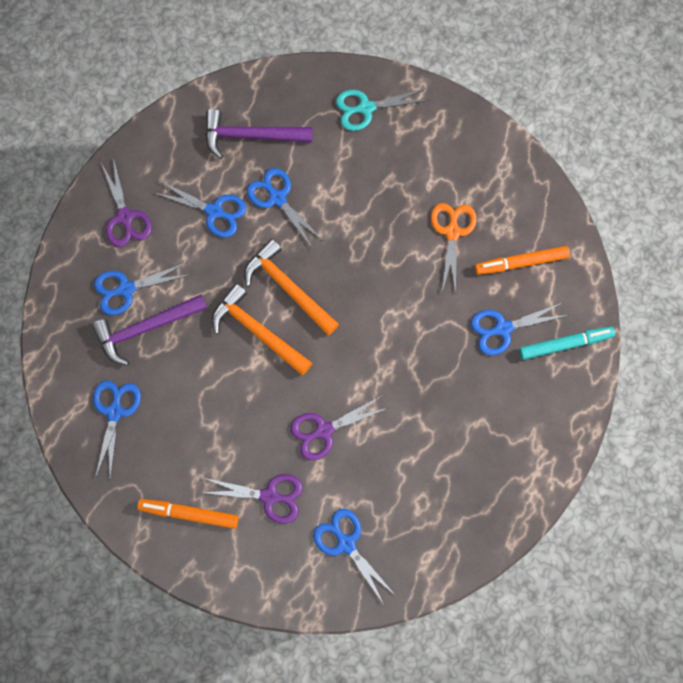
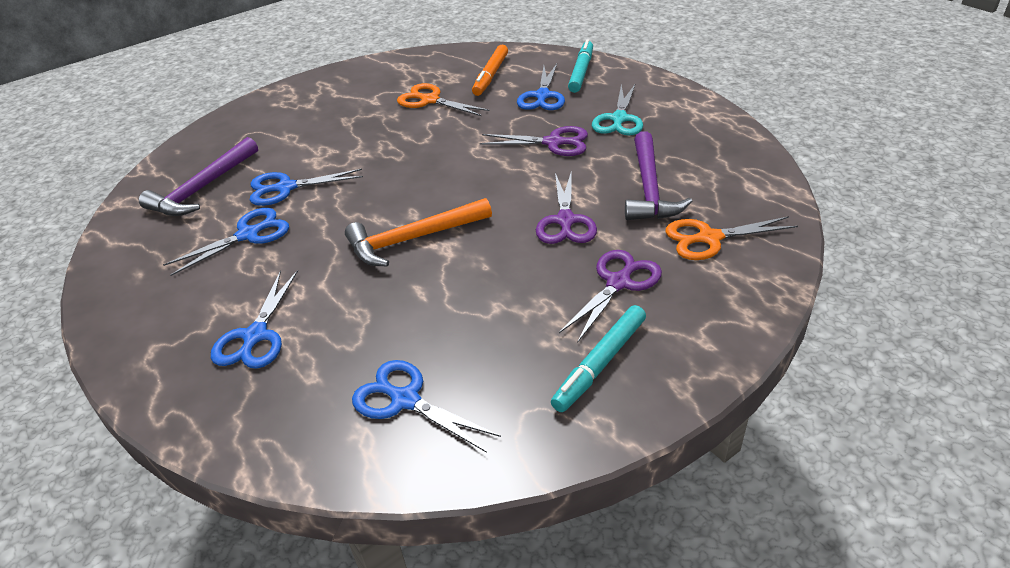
camera: 60 degrees left, 35 degrees down
(125, 217) = (170, 310): purple scissors -> purple scissors (554, 143)
(146, 328) = (322, 332): purple hammer -> purple hammer (649, 188)
(189, 513) = (600, 364): orange marker -> turquoise marker
(288, 288) = (386, 205): orange hammer -> none
(346, 543) = (709, 238): blue scissors -> orange scissors
(365, 108) = (265, 117): turquoise scissors -> turquoise scissors (619, 119)

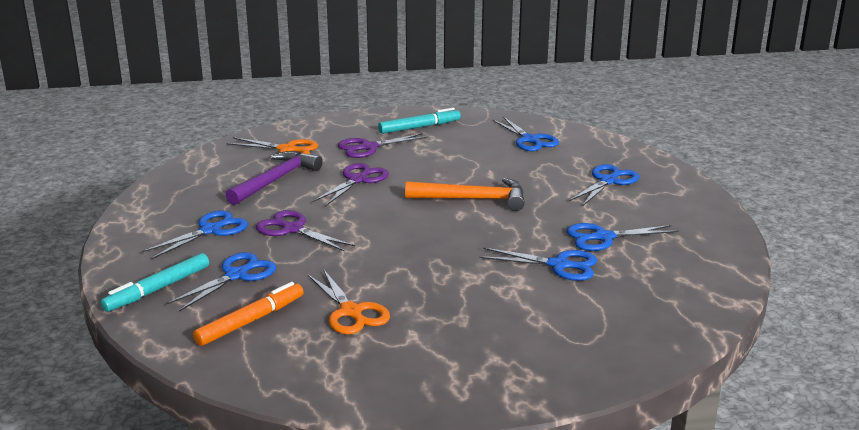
camera: 155 degrees left, 15 degrees down
(203, 188) = (644, 290): purple hammer -> none
(619, 119) = (211, 230): turquoise scissors -> blue scissors

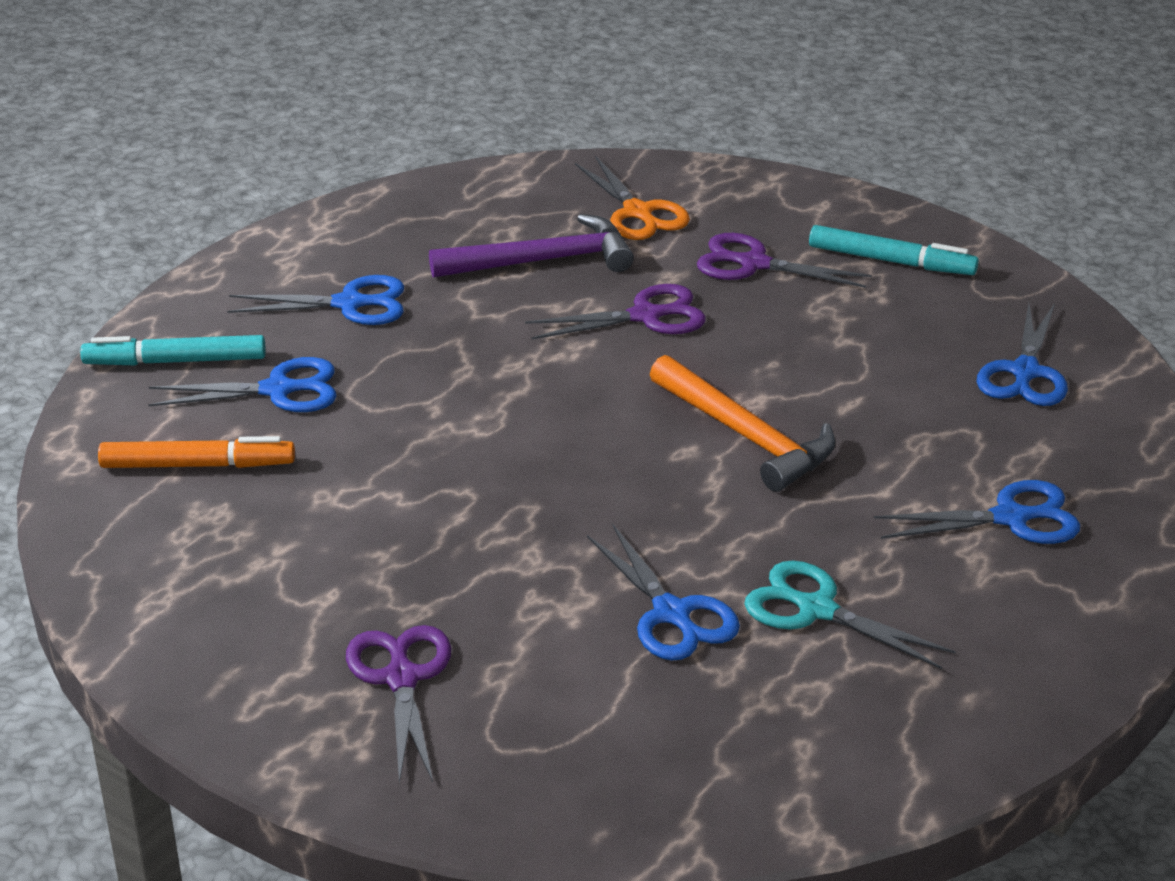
camera: 45 degrees right, 10 degrees up
(292, 229) = (440, 355): purple scissors -> purple scissors (401, 678)
(351, 312) = (313, 521): orange scissors -> none
(603, 237) = (815, 609): blue scissors -> turquoise scissors

